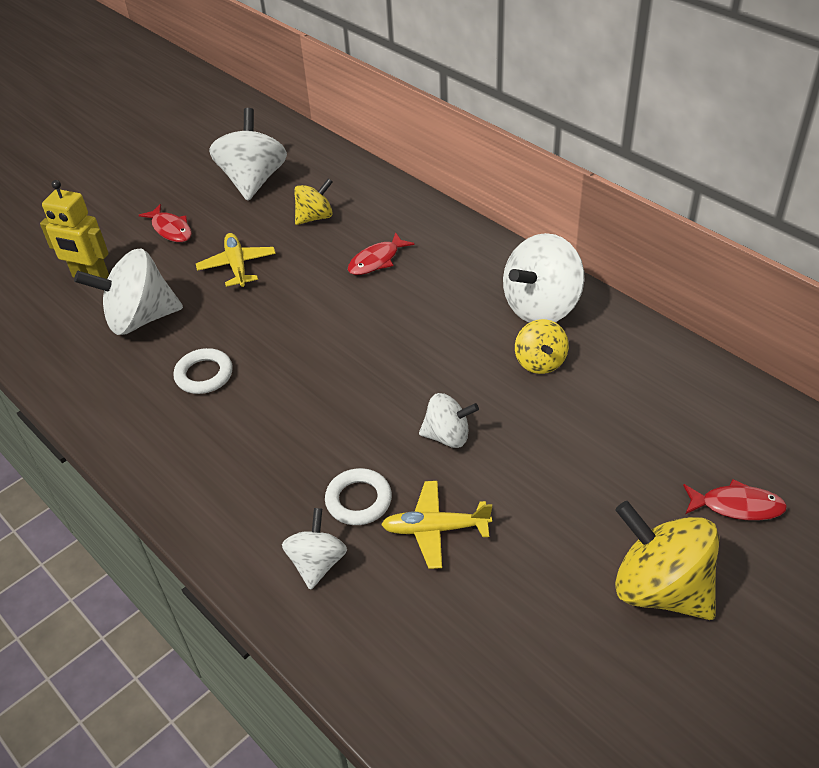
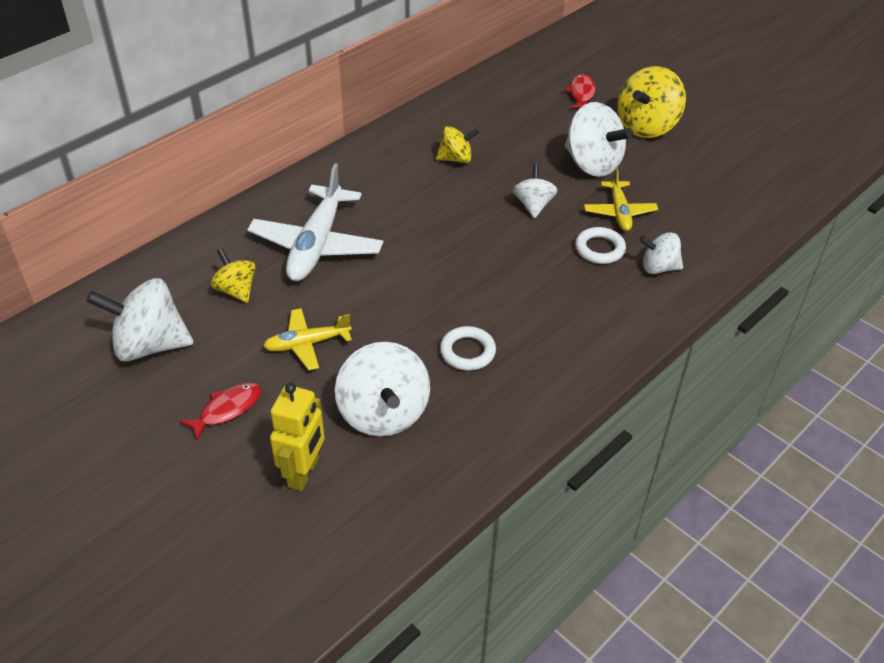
camera: 95 degrees left, 0 degrees up
(376, 260) = (317, 245): red fish -> white plane
(541, 307) = (393, 155): white spinning top -> white spinning top (592, 164)

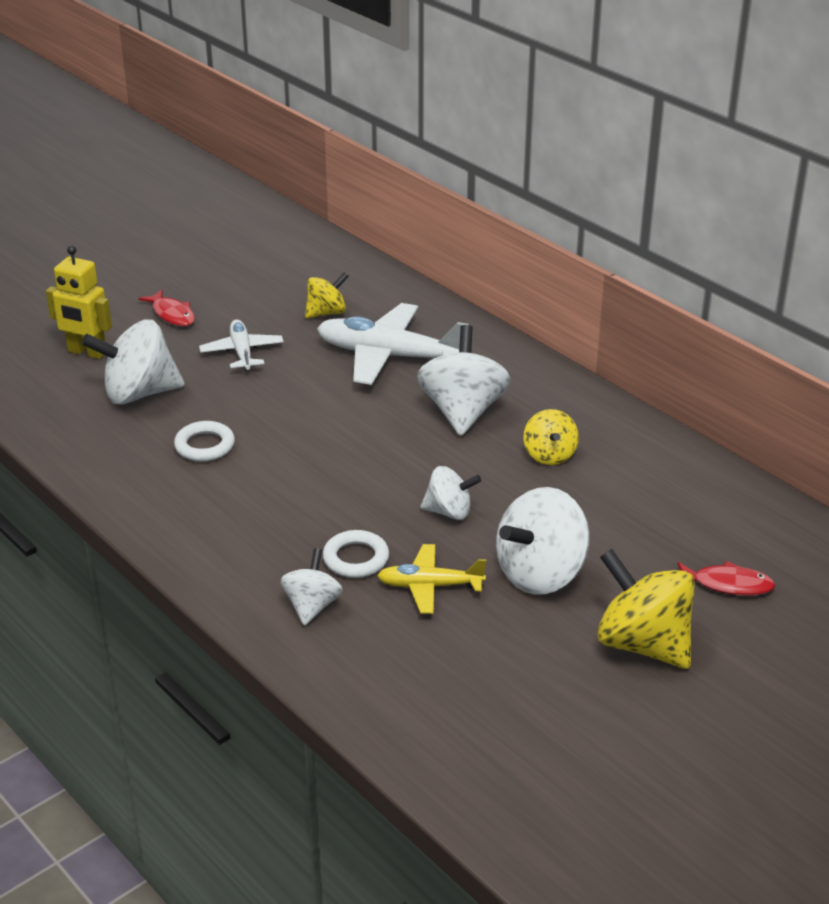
camera: 95 degrees right, 10 degrees down
(149, 345) = (262, 274): white spinning top -> white spinning top (463, 411)
(307, 344) = (242, 352): yellow plane -> white plane

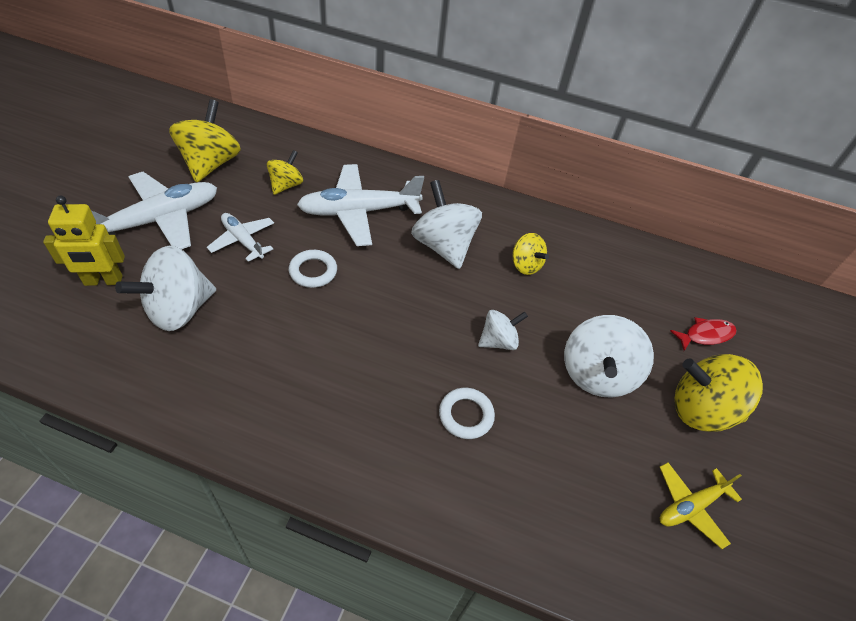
camera: 35 degrees left, 15 degrees up
(172, 314) = (159, 220): red fish -> white plane
(205, 446) = (271, 345): white ring -> white ring (313, 271)
(259, 275) = (210, 164): none -> yellow spinning top
(312, 606) = (467, 480): white spinning top -> none
(429, 586) = (535, 419): yellow plane -> yellow plane (690, 506)

